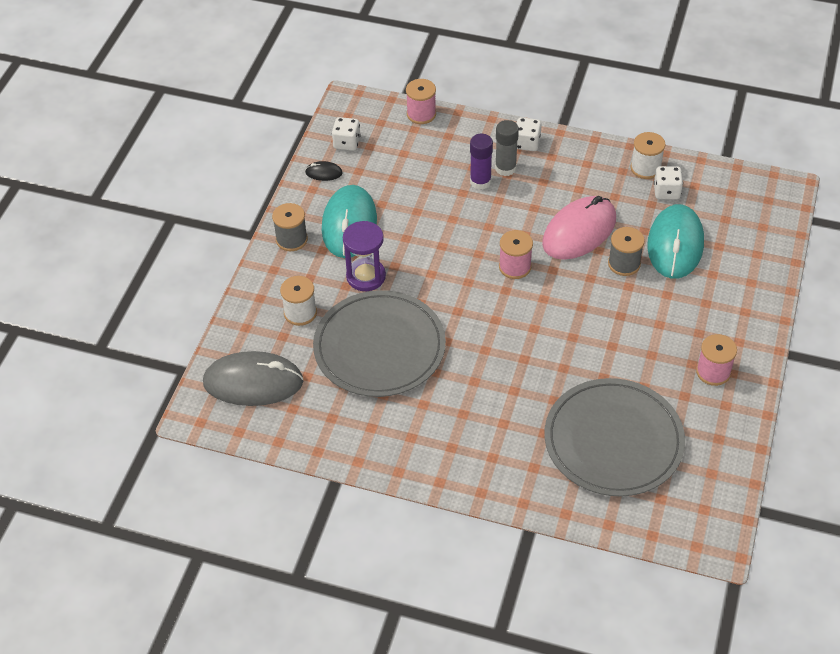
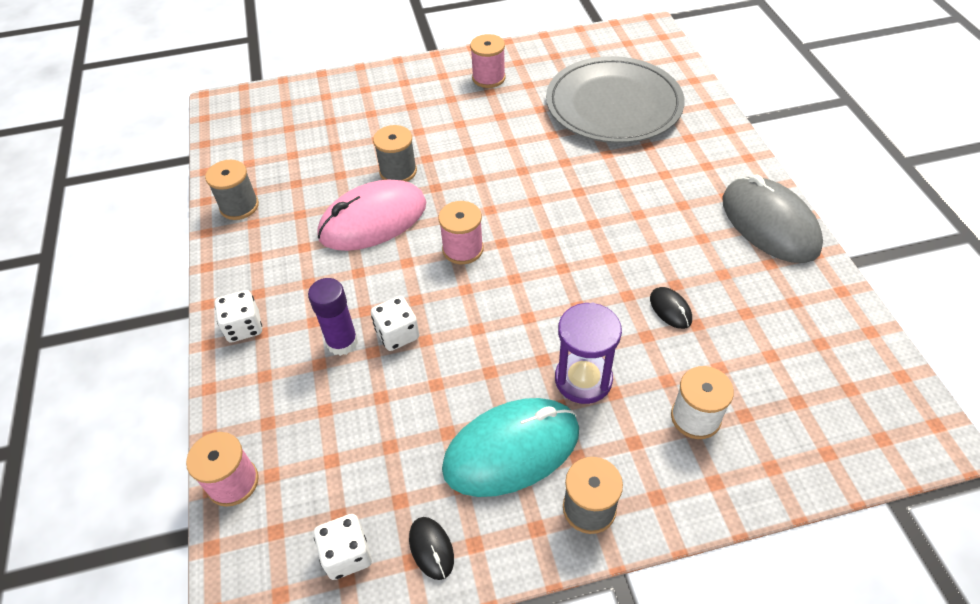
camera: 120 degrees left, 0 degrees up
(253, 382) = (833, 404): grey mouse -> grey mouse (769, 224)
(379, 347) = (670, 309): grey plate -> black mouse
(505, 168) = (303, 328): grey glue stick -> none
(579, 231) = (373, 220): pink mouse -> pink mouse turned 45 degrees counterclockwise
(645, 168) = (239, 206): white spool -> grey spool
(666, 192) = (270, 178): white dice -> white dice (397, 334)
(675, 244) = (347, 147): turquoise mouse -> none

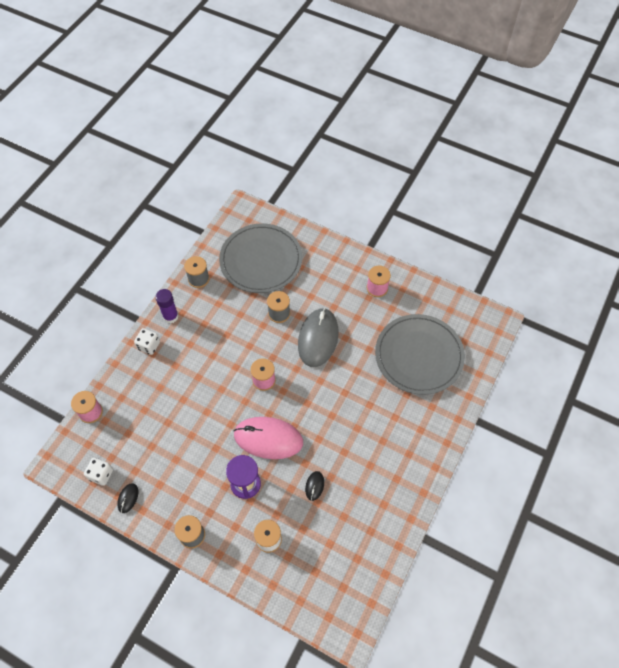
camera: 40 degrees right, 10 degrees up
(309, 137) = (261, 260): none -> grey plate
(342, 342) = (176, 385): purple glue stick -> purple glue stick (171, 316)
(373, 220) = (243, 332): pink mouse -> pink mouse (268, 438)
(397, 334) = (199, 399): white dice -> none
(511, 449) = (190, 487): turquoise mouse -> none
(769, 224) = (409, 485): grey mouse -> grey mouse (318, 338)

